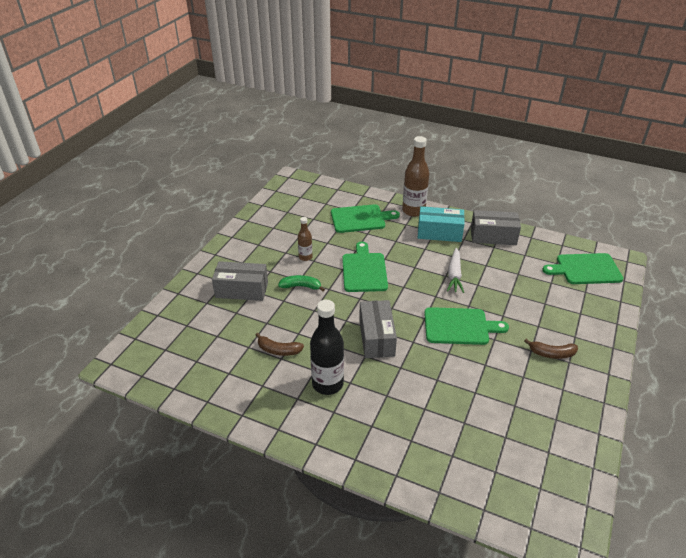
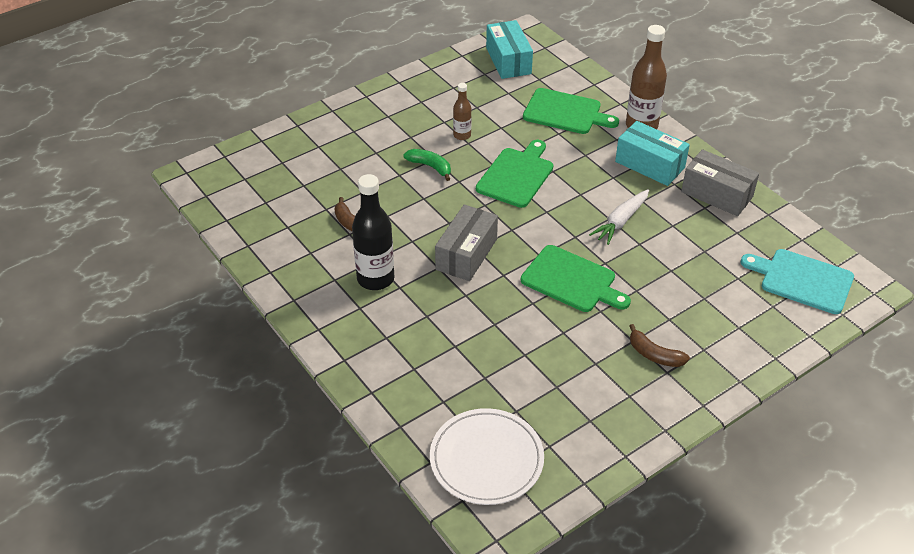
camera: 30 degrees right, 5 degrees up
(242, 290) = (364, 146): grey box -> none
(296, 198) = (508, 61): none -> turquoise box
(518, 485) = (486, 459): none -> white plate
(585, 269) = (802, 280): green cutting board -> turquoise cutting board

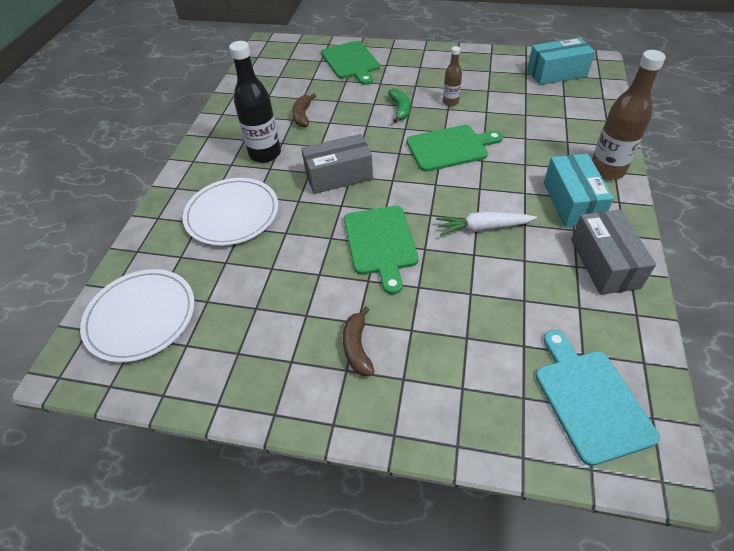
camera: 50 degrees right, 5 degrees up
(430, 342) = (232, 214): none -> white plate
(508, 61) = (556, 73): turquoise box -> turquoise box turned 45 degrees clockwise
(565, 112) = (552, 127): green cutting board -> green cutting board (351, 62)

